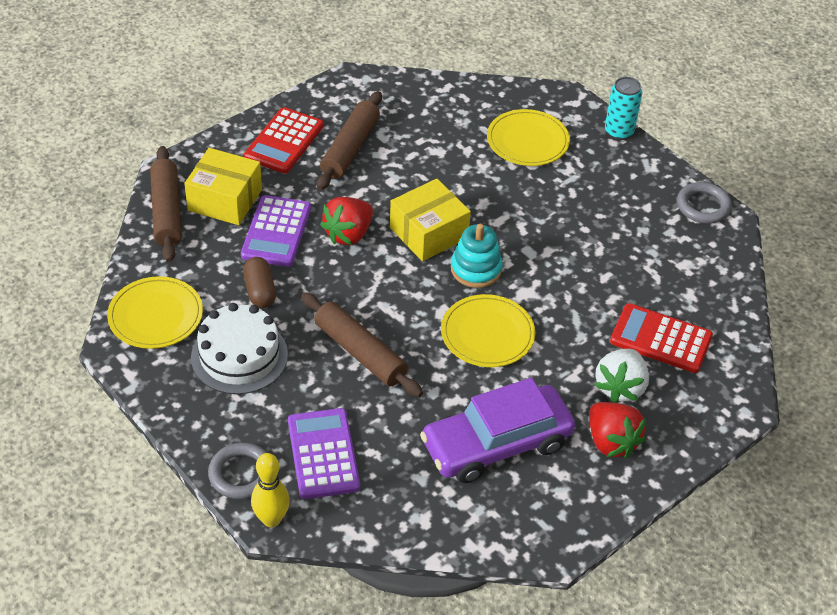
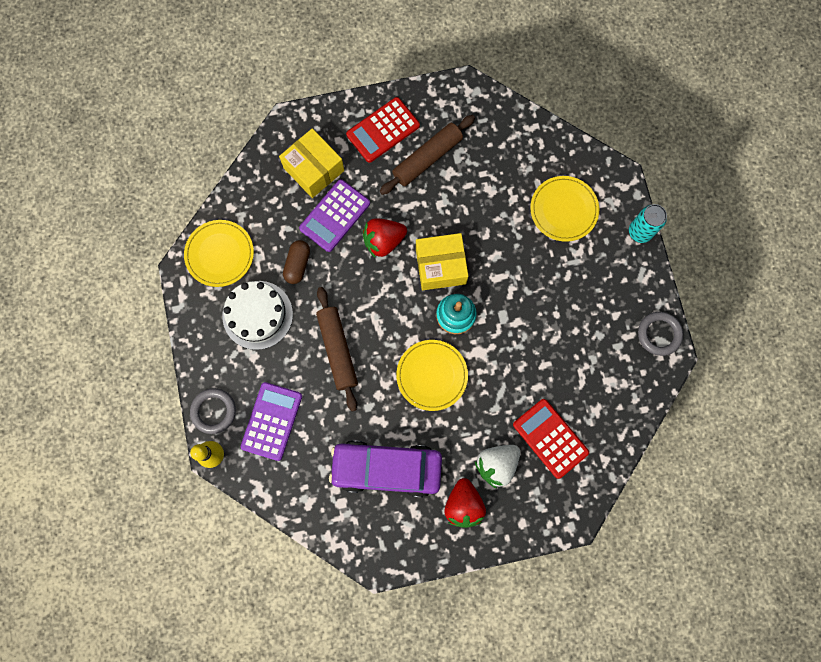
camera: 30 degrees right, 30 degrees up
(167, 211) = (269, 162): brown rolling pin -> none

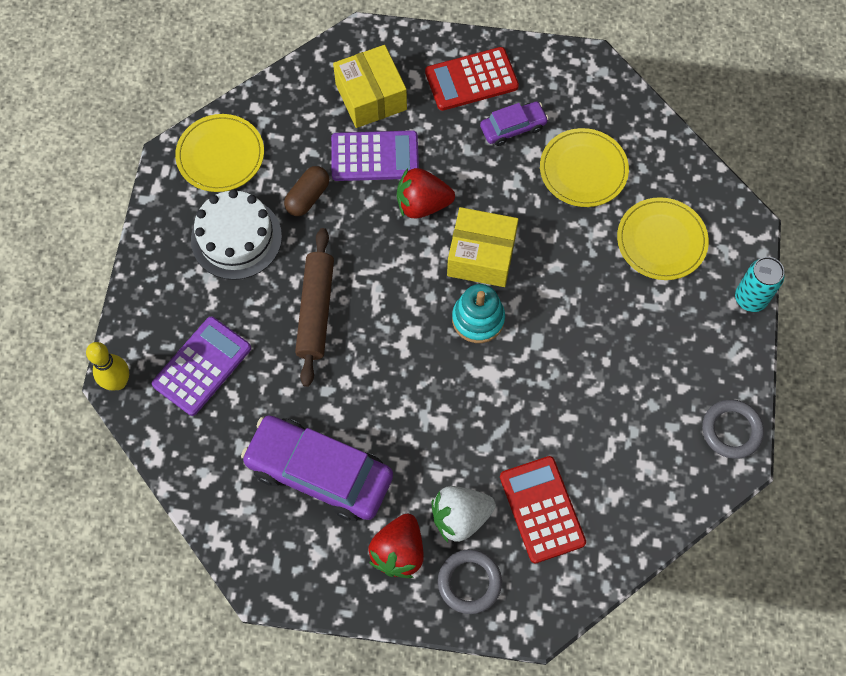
camera: 20 degrees right, 10 degrees down
(214, 411) = (138, 330): grey ring -> grey ring (469, 582)
(335, 216) = (375, 156): purple calculator -> purple calculator turned 150 degrees counterclockwise
(427, 158) = (513, 128): brown rolling pin -> purple car
(432, 375) = (420, 380): yellow plate -> yellow plate (583, 170)

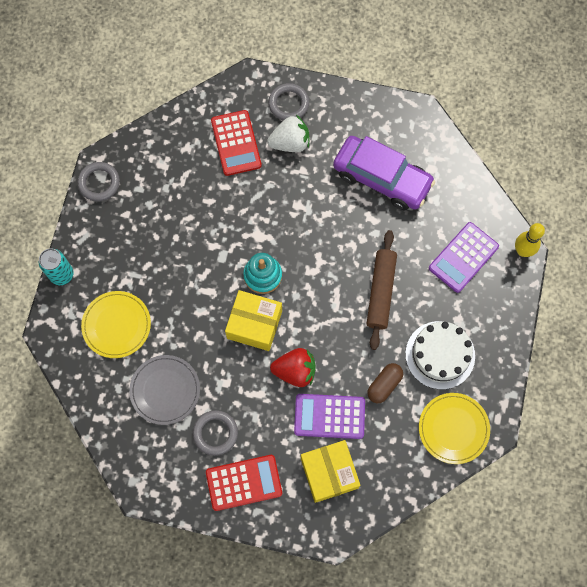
camera: 175 degrees left, 5 degrees up
(398, 552) = (332, 125): red strawberry -> none
(513, 128) = (215, 433): purple car -> grey ring
(583, 170) = (165, 390): yellow plate -> grey plate

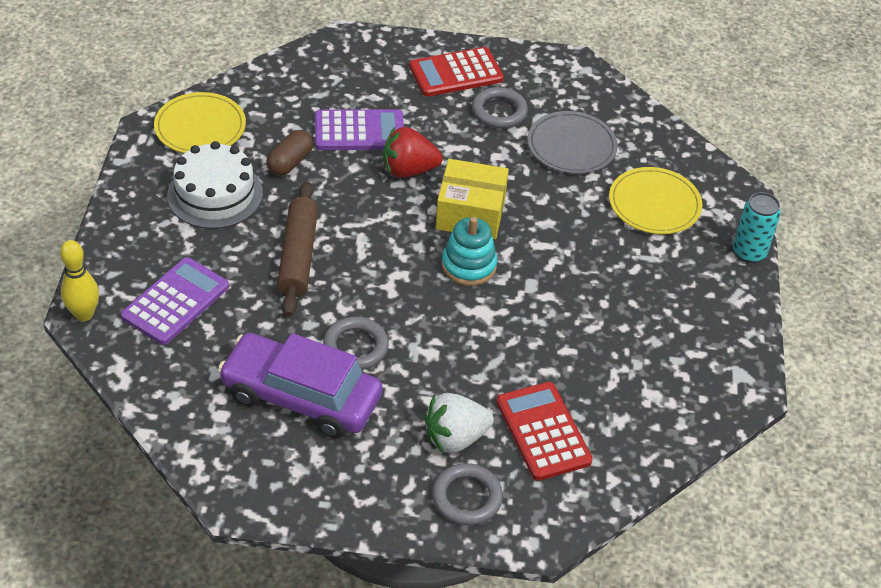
camera: 170 degrees right, 25 degrees down
(99, 183) = (739, 364): grey ring -> grey ring (356, 347)
(329, 473) = (355, 84): yellow box -> none

